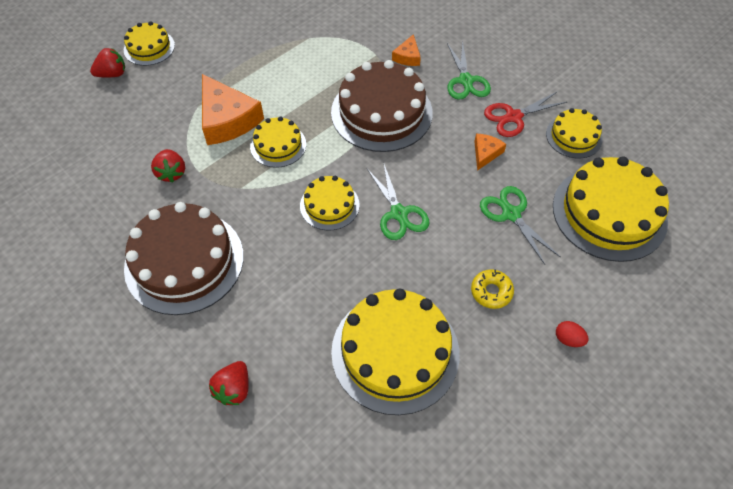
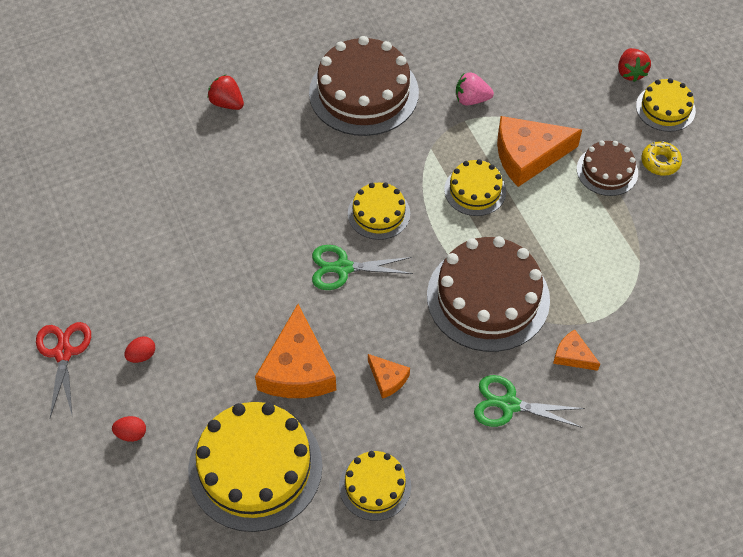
camera: 110 degrees right, 0 degrees up
(171, 173) = (471, 99): red strawberry -> pink strawberry
(227, 69) = (607, 171): none -> brown cake
(395, 352) = (201, 217): yellow cake -> none
(491, 292) = (220, 313): yellow donut -> yellow donut (660, 162)
(511, 214) = (297, 369): green scissors -> orange cheese
(513, 117) = (430, 432): red scissors -> red scissors (63, 353)
(642, 314) = (131, 434): none -> red egg

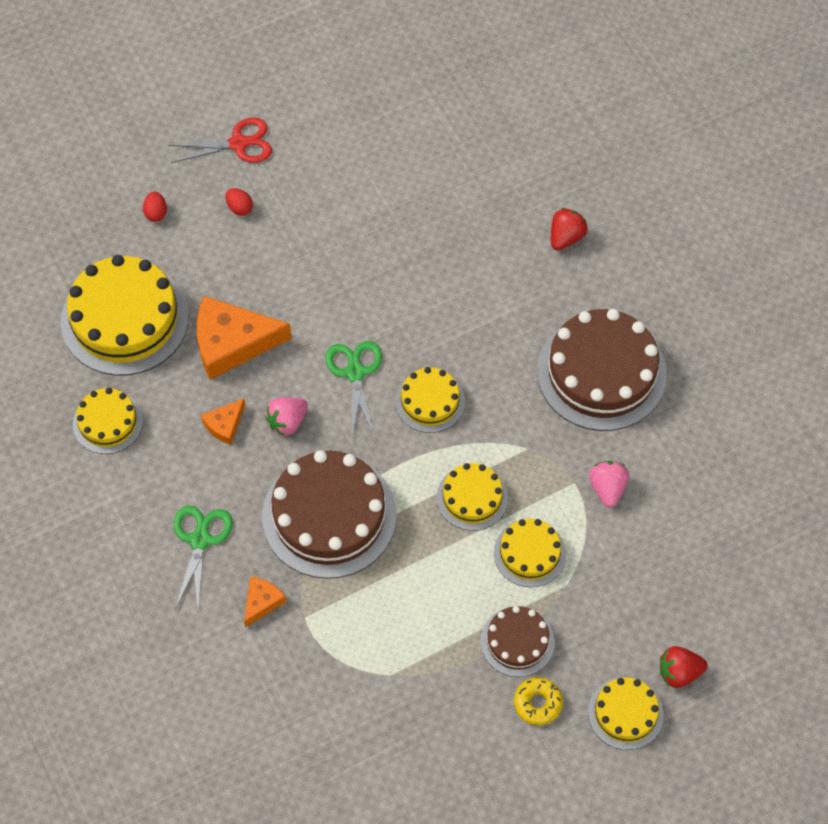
camera: 85 degrees right, 5 degrees up
(389, 326) = (287, 422): none -> pink strawberry
(528, 155) = (529, 553): orange cheese -> yellow cake

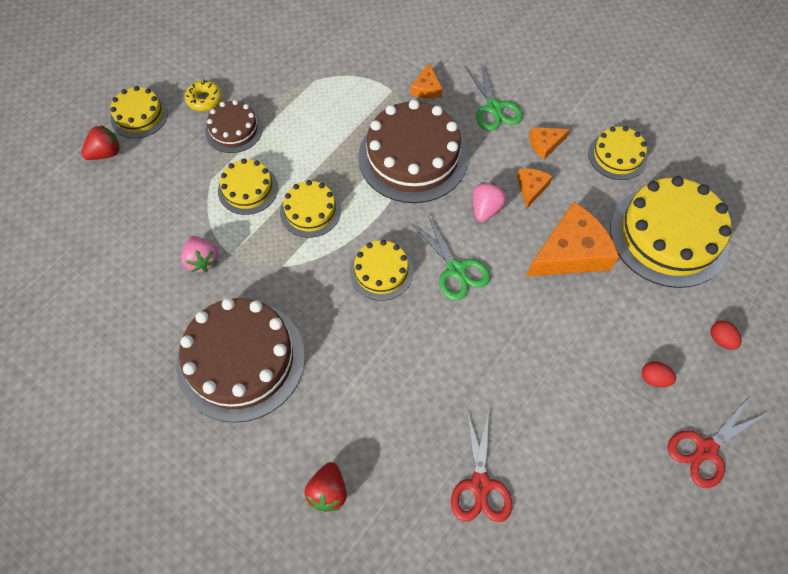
camera: 155 degrees right, 0 degrees up
(174, 469) = (545, 144): none -> orange cheese
(438, 193) = (480, 485): none -> red scissors

